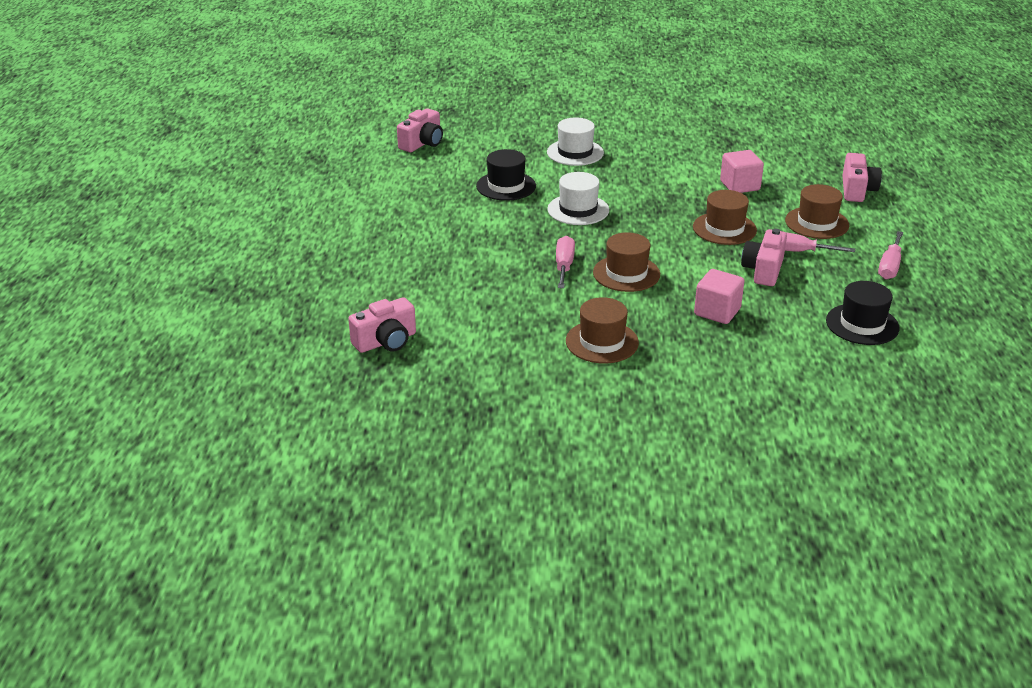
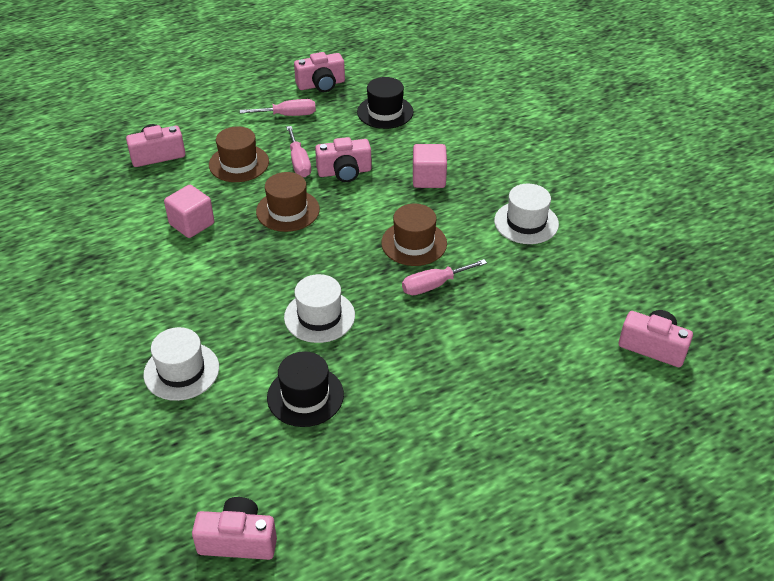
camera: 120 degrees left, 10 degrees up
(602, 342) = (526, 222): brown hat -> white hat
(946, 301) = (321, 84): none -> pink camera

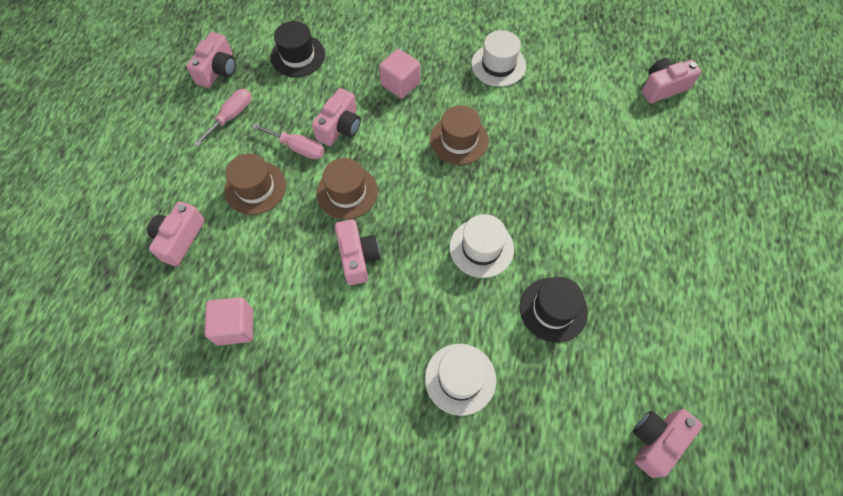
camera: 50 degrees left, 20 degrees up
(192, 224) = (296, 268): pink cube -> pink cube (235, 327)
(234, 250) = (357, 257): none -> pink camera
(434, 285) = (511, 158): pink screwdriver -> none

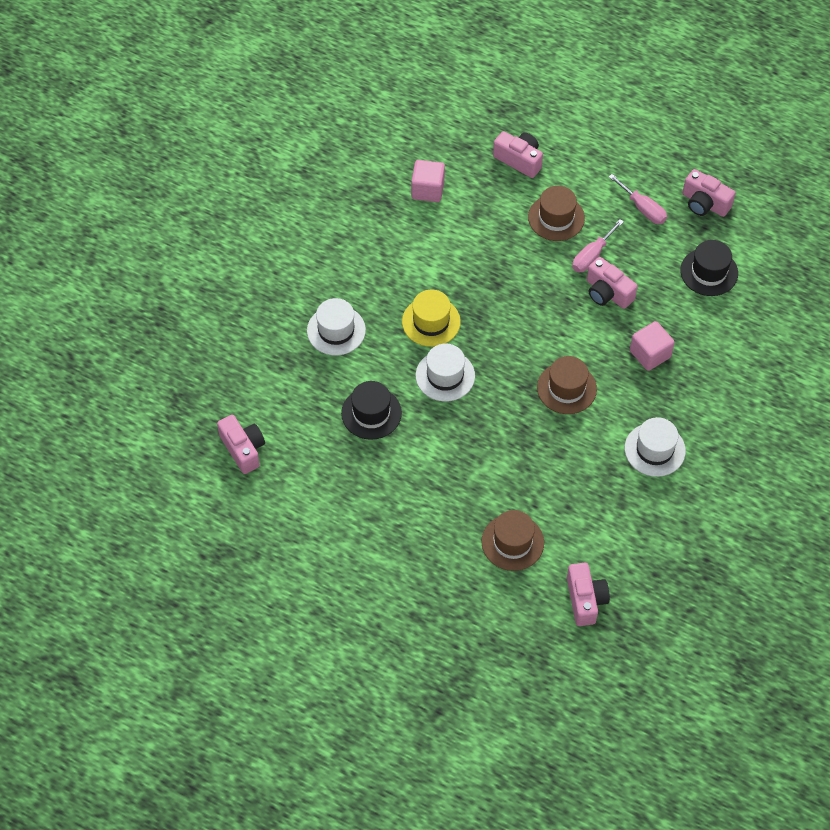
camera: 105 degrees right, 5 degrees down
(347, 192) = (532, 285): brown hat -> brown hat (512, 542)
(357, 257) = (464, 282): pink camera -> none
(418, 278) = (431, 322): none -> yellow hat

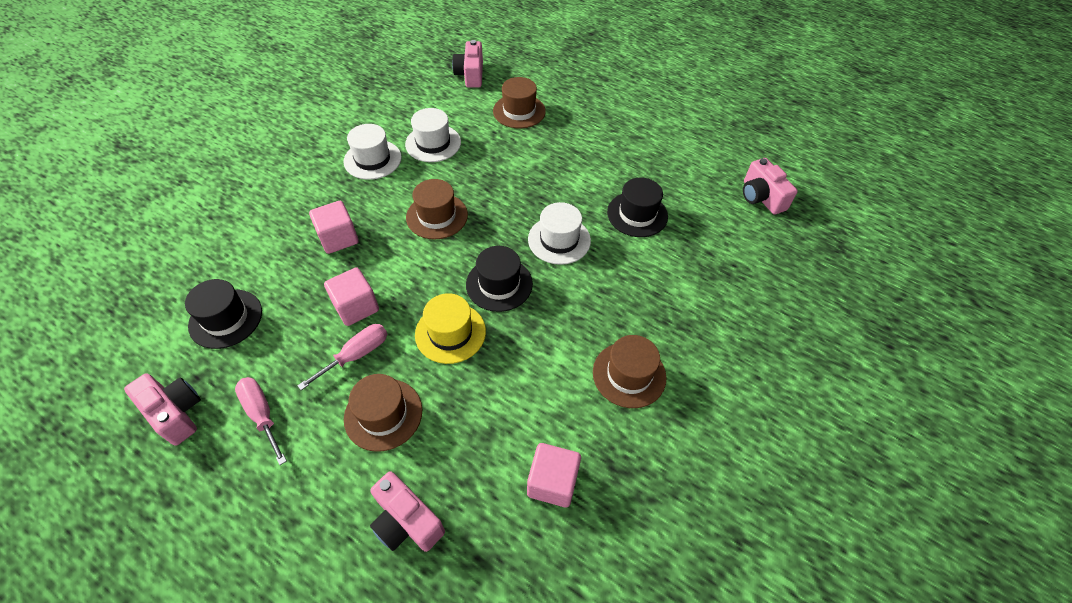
camera: 175 degrees left, 5 degrees down
(336, 330) = (677, 298): white hat -> white hat (433, 143)
(377, 264) = (629, 374): none -> brown hat
(431, 322) = (568, 296): yellow hat -> yellow hat (450, 333)
(492, 326) = (499, 284): none -> black hat
(607, 293) = (356, 307): pink camera -> pink cube

